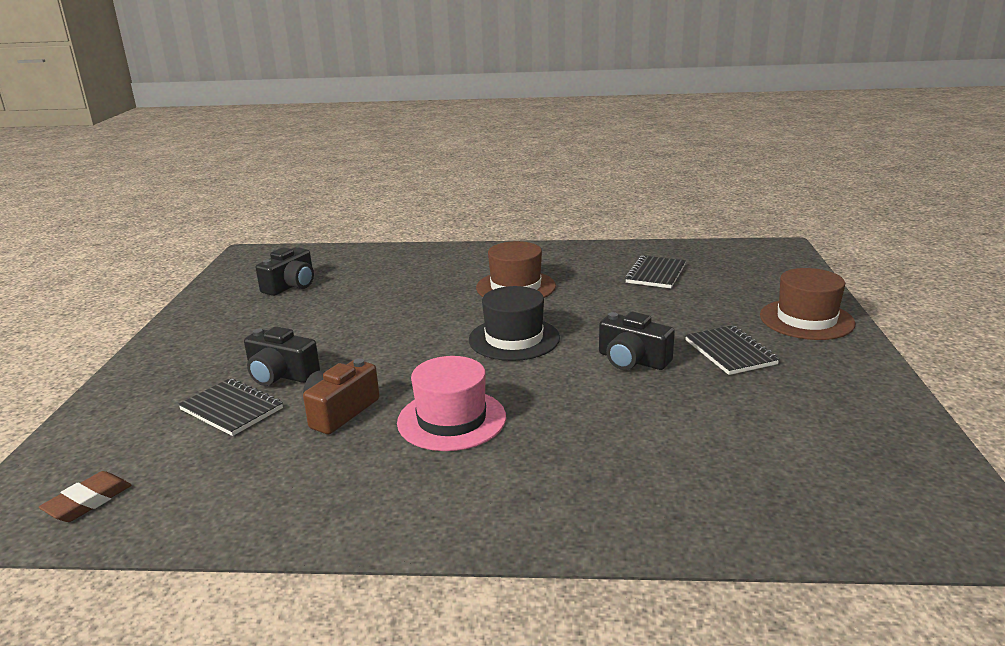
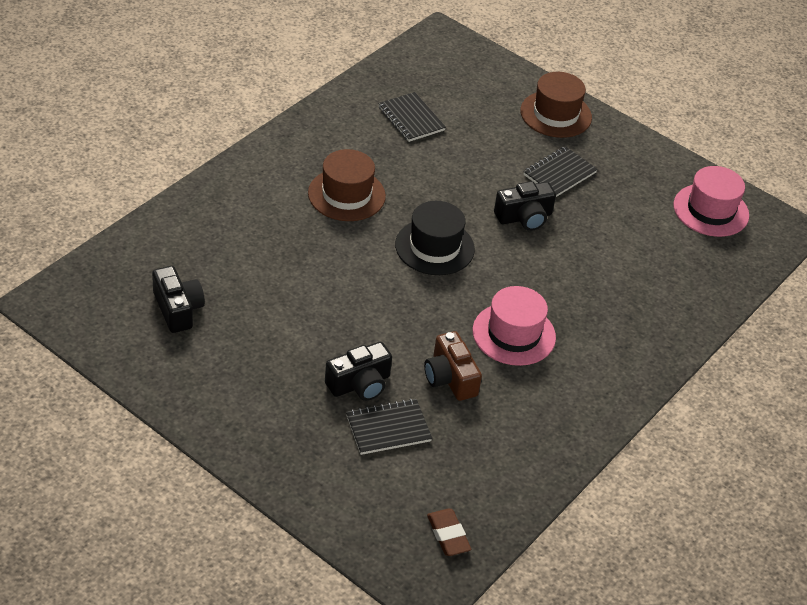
camera: 60 degrees left, 20 degrees up
(730, 352) = (559, 174): black notebook -> black notebook turned 60 degrees counterclockwise
(878, 459) = (711, 210): none -> pink hat

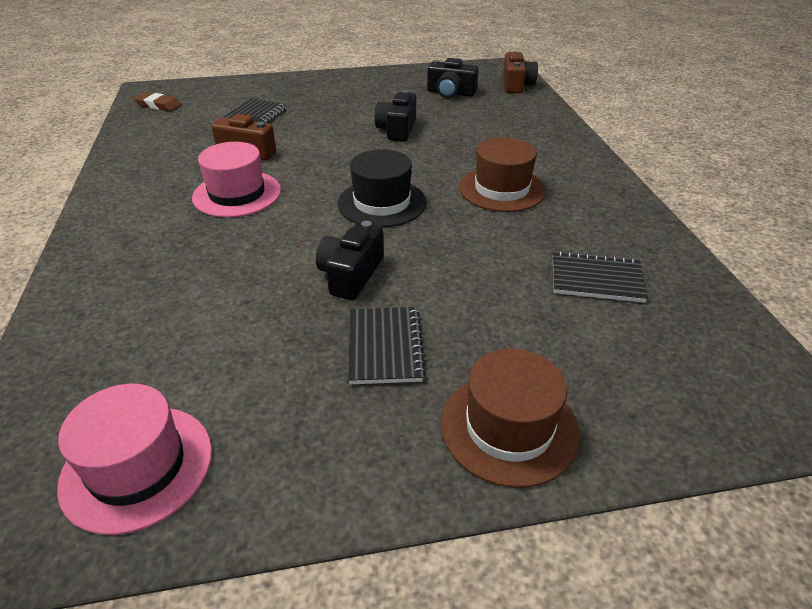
camera: 135 degrees right, 5 degrees down
(105, 269) = (516, 85): none -> brown camera
(359, 384) = (301, 121): black camera -> black camera (397, 129)

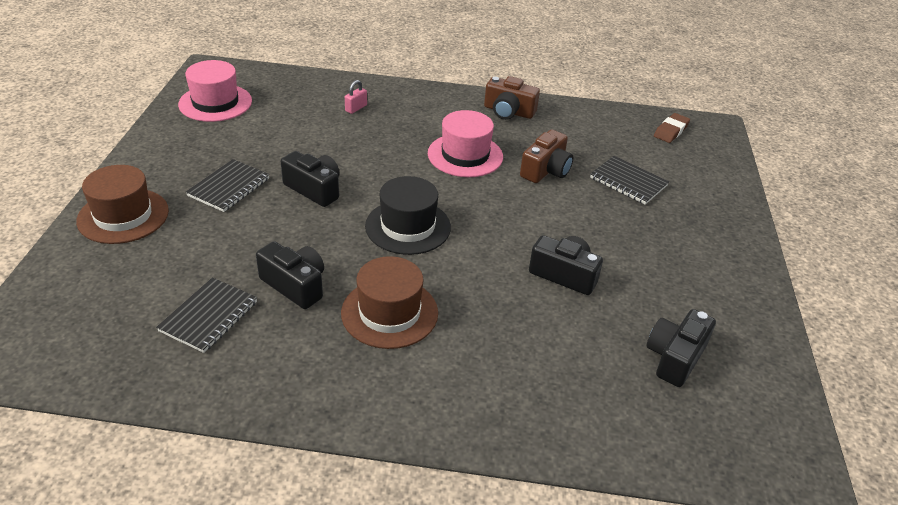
camera: 105 degrees right, 0 degrees up
(137, 293) = (356, 108): none -> pink padlock
(384, 347) = (229, 187): black notebook -> black notebook turned 75 degrees counterclockwise
(512, 242) = (295, 285): none -> black camera
(516, 85) = (700, 451): brown camera -> brown camera (508, 111)

